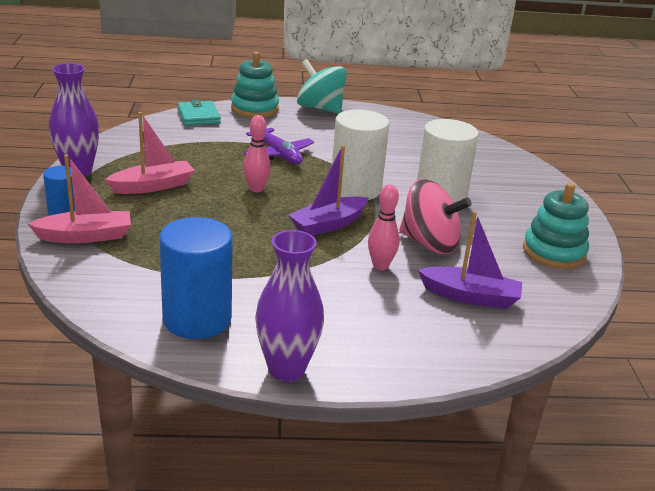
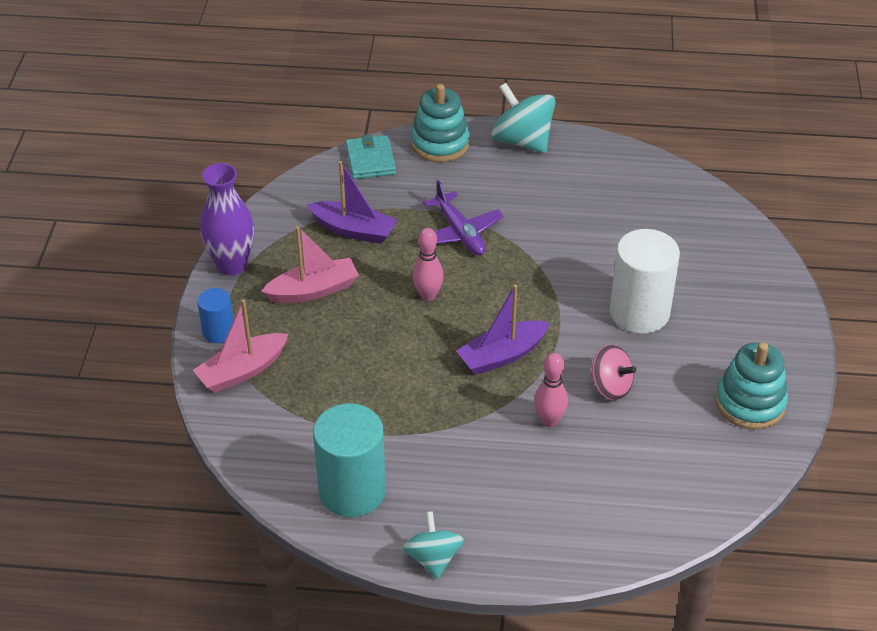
camera: 10 degrees right, 15 degrees up
(85, 236) = (242, 371): pink boat -> pink boat turned 150 degrees clockwise
(197, 319) = (352, 491): blue cylinder -> turquoise cylinder
(286, 369) = (433, 558): purple vase -> turquoise spinning top
(355, 189) = (542, 295): white cylinder -> none
(429, 243) = (610, 387): pink spinning top -> pink spinning top, size x0.64
(470, 296) = (637, 468): purple boat -> purple boat (354, 230)

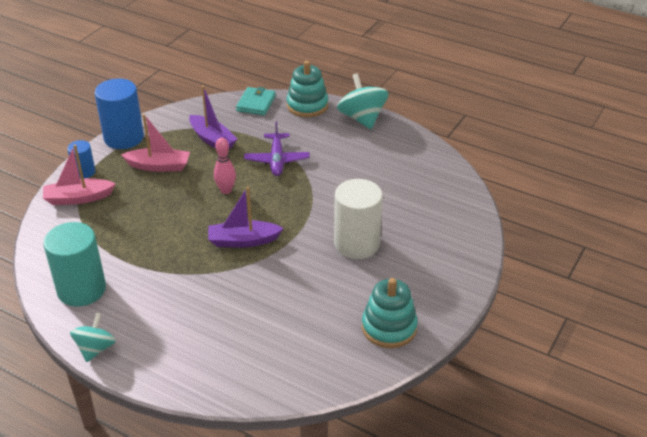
camera: 25 degrees right, 5 degrees down
(232, 265) = (124, 138): purple vase -> blue cylinder
(549, 421) = (240, 291): pink bowling pin -> none
(610, 387) = (299, 284): pink spinning top -> none

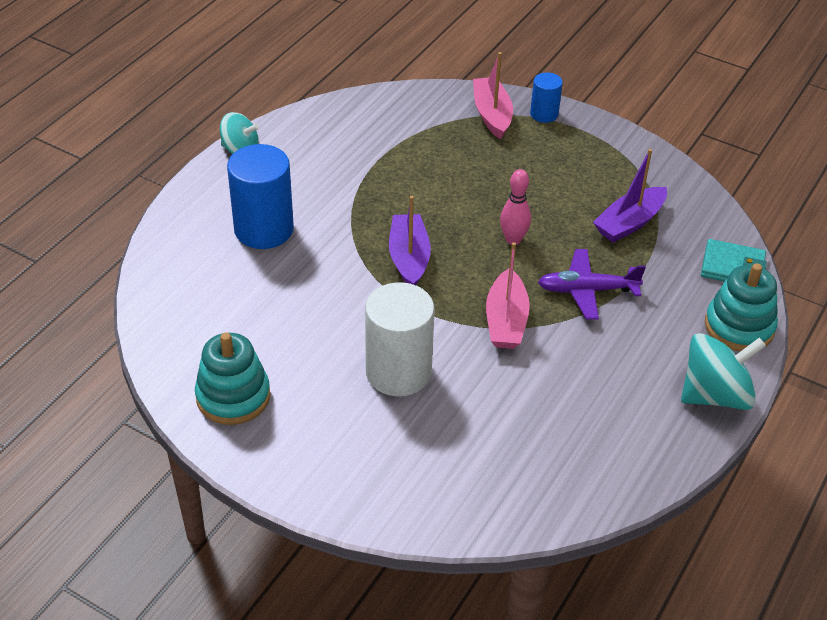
camera: 90 degrees right, 5 degrees up
(81, 289) = (331, 132): turquoise cylinder -> none
(124, 138) = (621, 141): blue cylinder -> blue cylinder (264, 229)
(159, 166) = (562, 176): pink boat -> pink boat (506, 320)

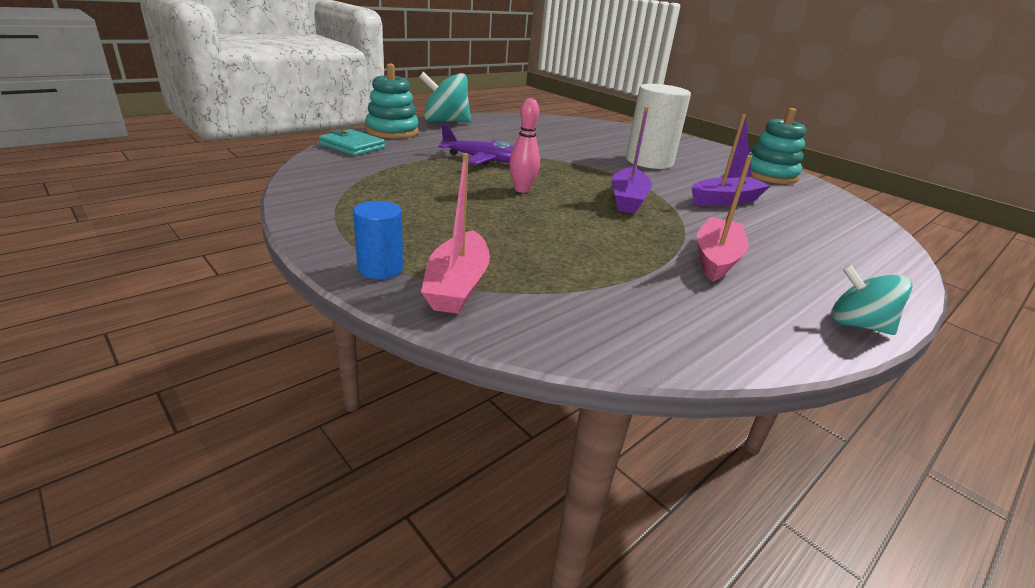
camera: 165 degrees left, 15 degrees down
(264, 229) = (783, 244): blue cylinder -> none
(506, 320) = (559, 162): pink boat -> pink boat (716, 258)
(629, 223) = (401, 177): purple boat -> purple boat (725, 200)

